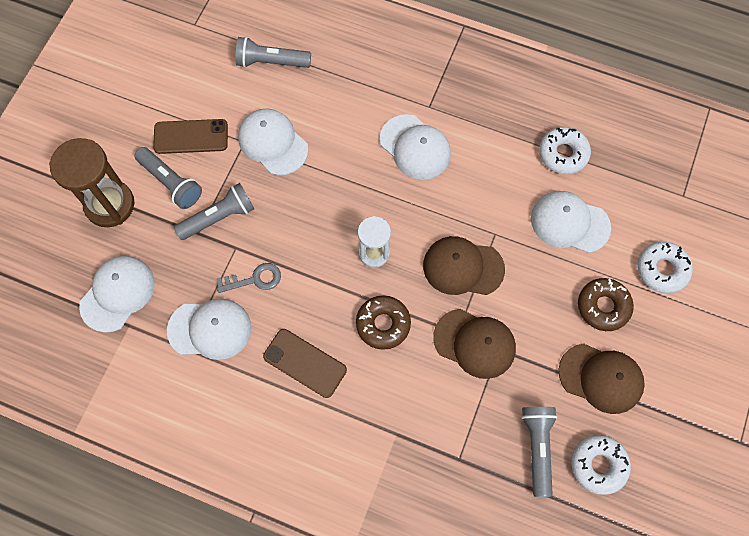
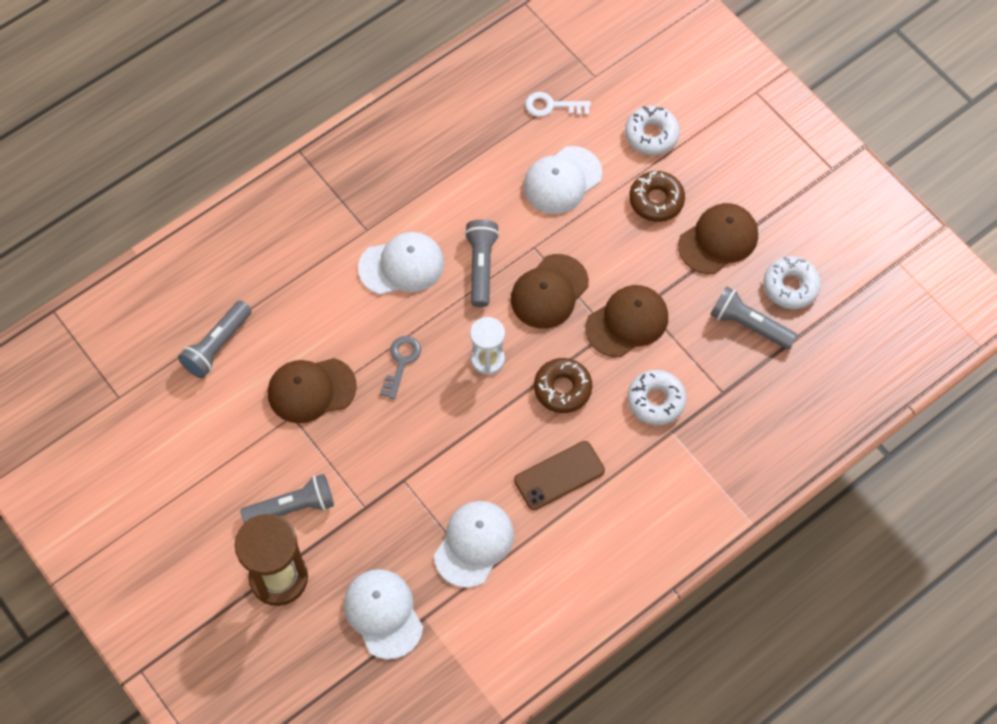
camera: 60 degrees left, 5 degrees down
(191, 137) = (252, 463): brown phone -> none
(219, 217) = (361, 480): grey flashlight -> grey flashlight (481, 266)
(254, 279) = (448, 478): grey key -> grey key (401, 362)
(273, 143) = (311, 390): white cap -> brown cap
(563, 154) = (491, 146): white donut -> white donut (656, 401)
(631, 178) = (552, 106): none -> white key

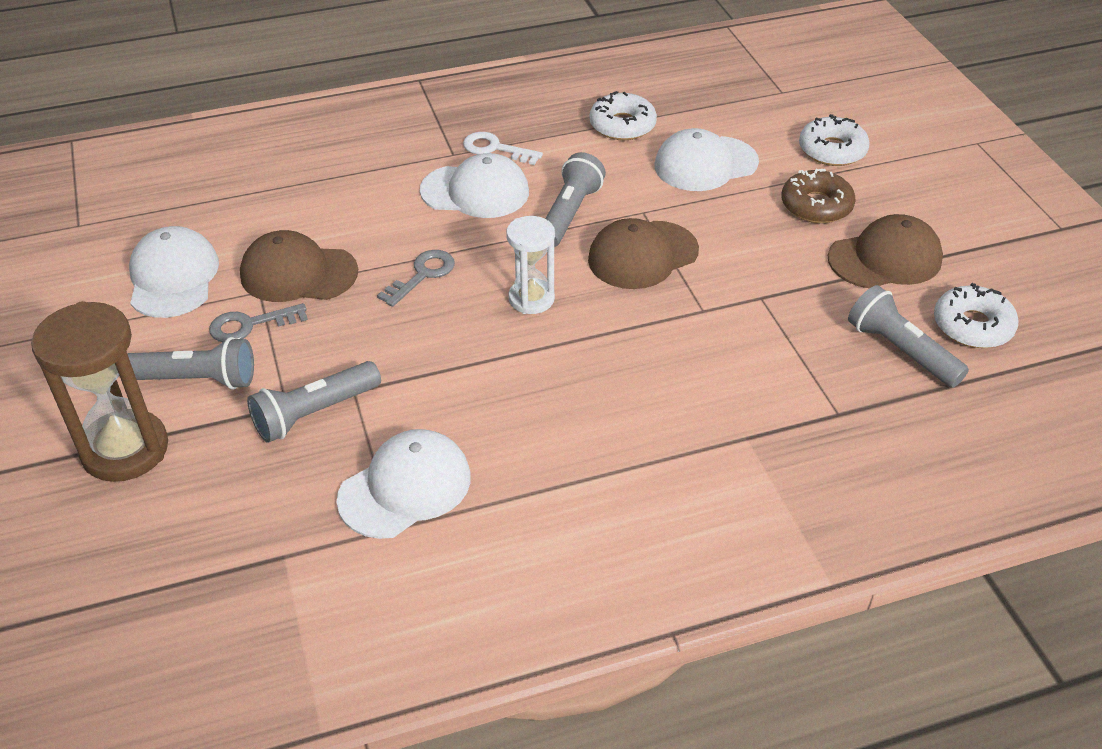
camera: 20 degrees right, 20 degrees down
(217, 346) = (219, 208): grey flashlight -> grey flashlight (314, 413)
(303, 448) = (250, 325): none -> grey key
(383, 614) = (231, 533): white cap -> white cap (173, 277)
(552, 106) = (721, 104): white key -> white key (495, 149)
(559, 475) = (564, 443): brown phone -> none
(562, 389) = (614, 352): brown donut -> none
(627, 322) = (731, 307): brown cap -> none
(656, 401) = (737, 397): white donut -> white donut (622, 125)

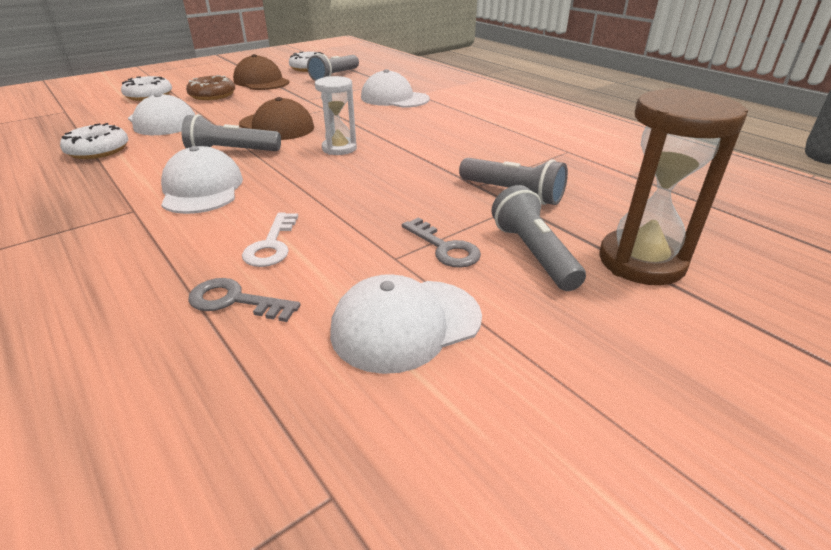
camera: 110 degrees left, 10 degrees down
(298, 273) = (356, 243): brown cap -> none
(405, 488) = (538, 153): white cap -> white cap (394, 98)
(422, 275) = (330, 187): grey key -> grey key (235, 301)
(495, 149) = (127, 192): white key -> white key (271, 245)

